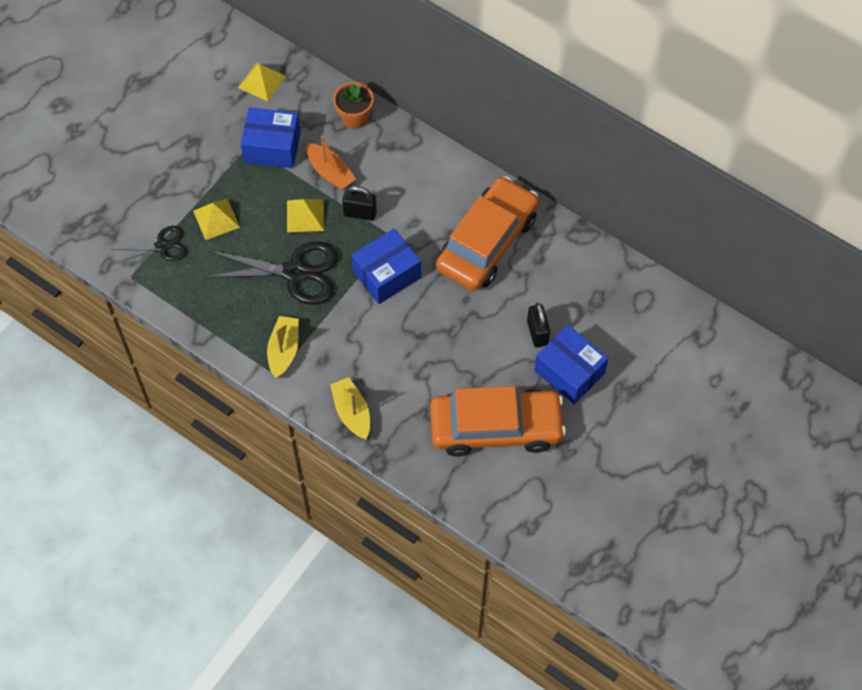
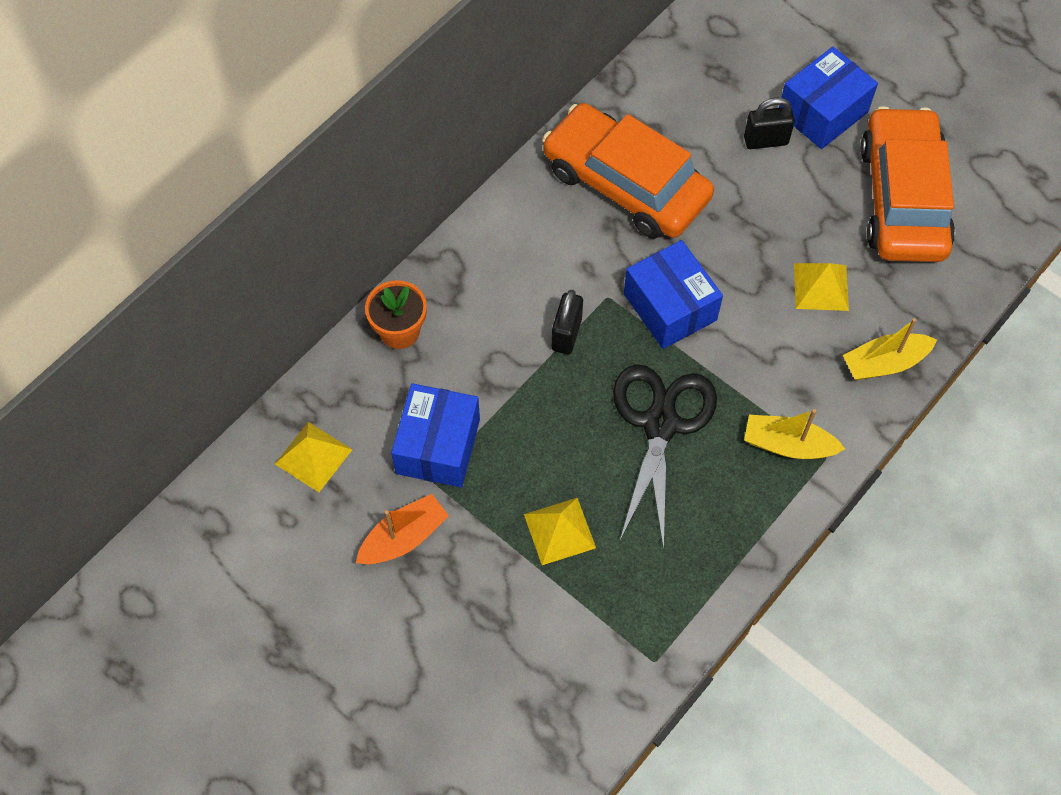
camera: 85 degrees left, 0 degrees up
(162, 246) = (602, 612): black scissors -> none
(305, 215) = (563, 406): yellow pyramid -> yellow pyramid (821, 286)
(330, 172) = (492, 369): orange boat -> orange boat (404, 538)

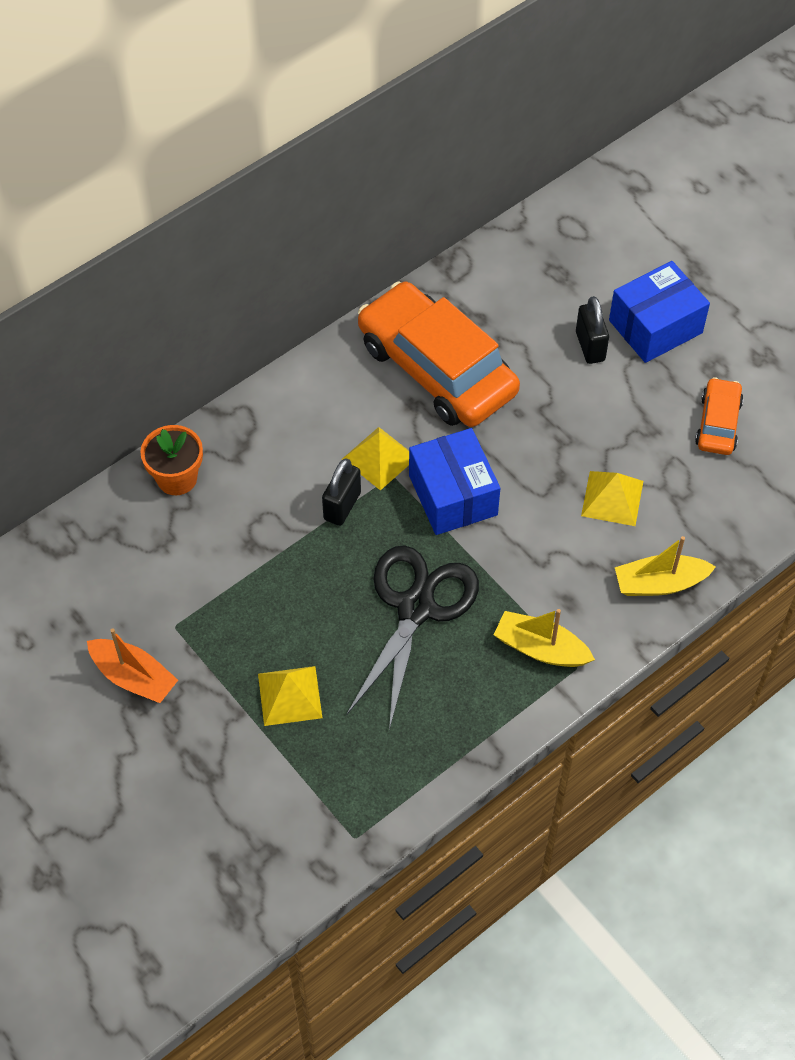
camera: 10 degrees right, 5 degrees down
(313, 456) = (63, 585): yellow pyramid -> yellow pyramid (379, 458)
(404, 538) = (134, 677): orange boat -> orange boat turned 60 degrees clockwise
(438, 446) = (188, 594): blue box -> none
(765, 141) = (590, 346): black padlock -> black padlock turned 75 degrees clockwise
(902, 198) = (718, 423): orange car -> orange car, size x0.48

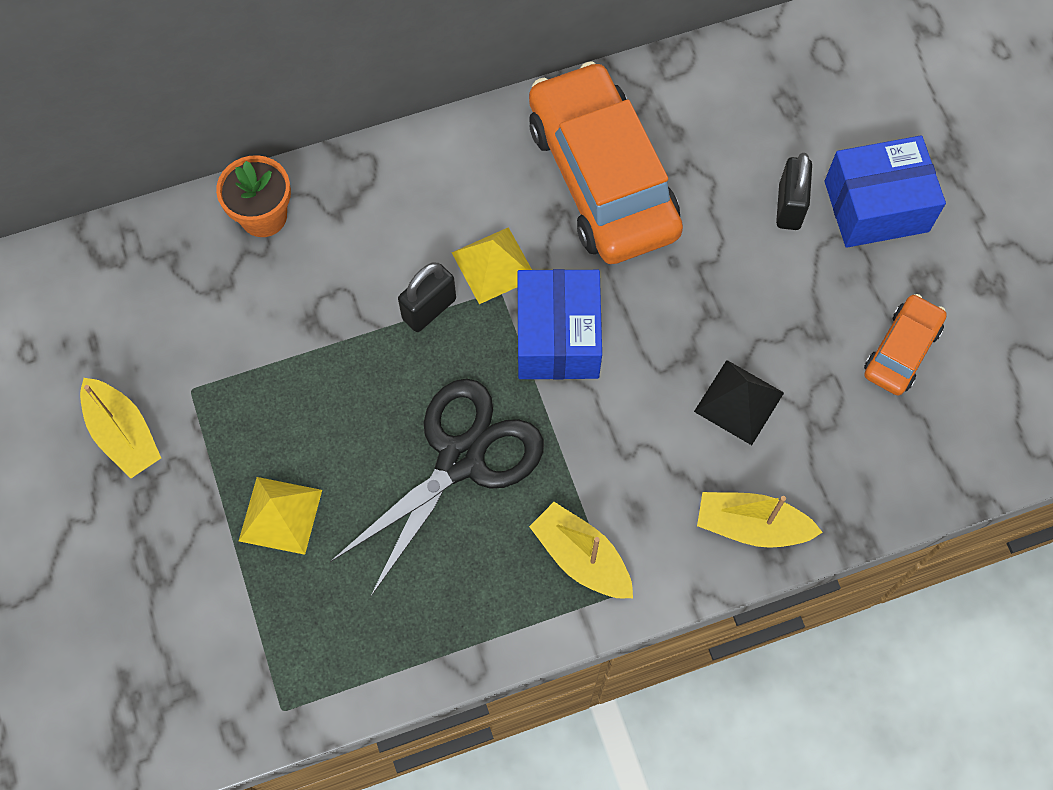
camera: 20 degrees right, 10 degrees up
(134, 677) = (123, 434): orange boat -> yellow boat
(612, 498) = (739, 402): yellow pyramid -> black pyramid

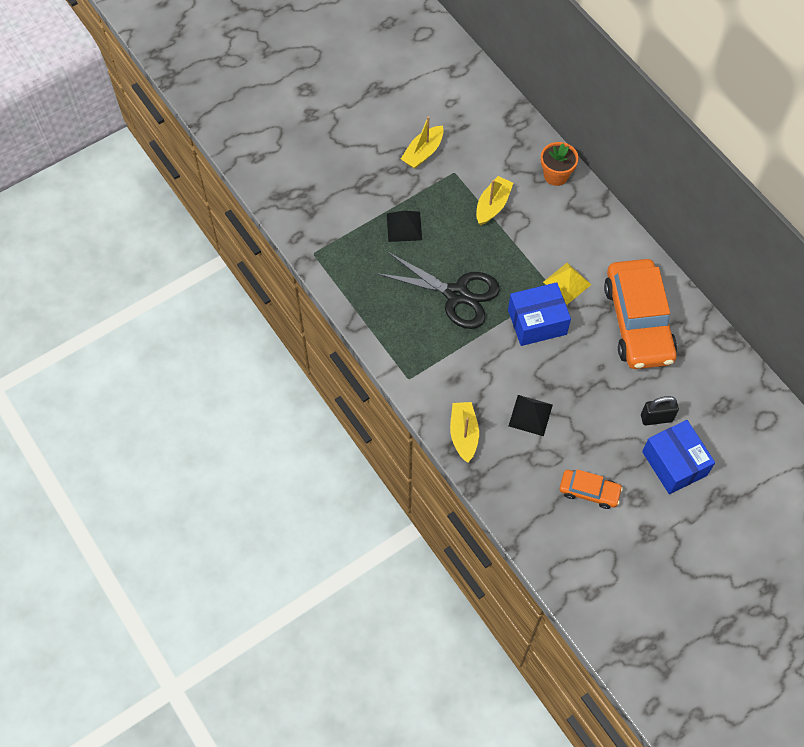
camera: 75 degrees right, 5 degrees down
(280, 515) = (404, 226): yellow pyramid -> black pyramid
(429, 309) = (531, 260): black padlock -> none
(581, 557) = (423, 359): yellow boat -> yellow boat (492, 205)
(602, 178) = (638, 322): orange car -> orange car turned 120 degrees clockwise

